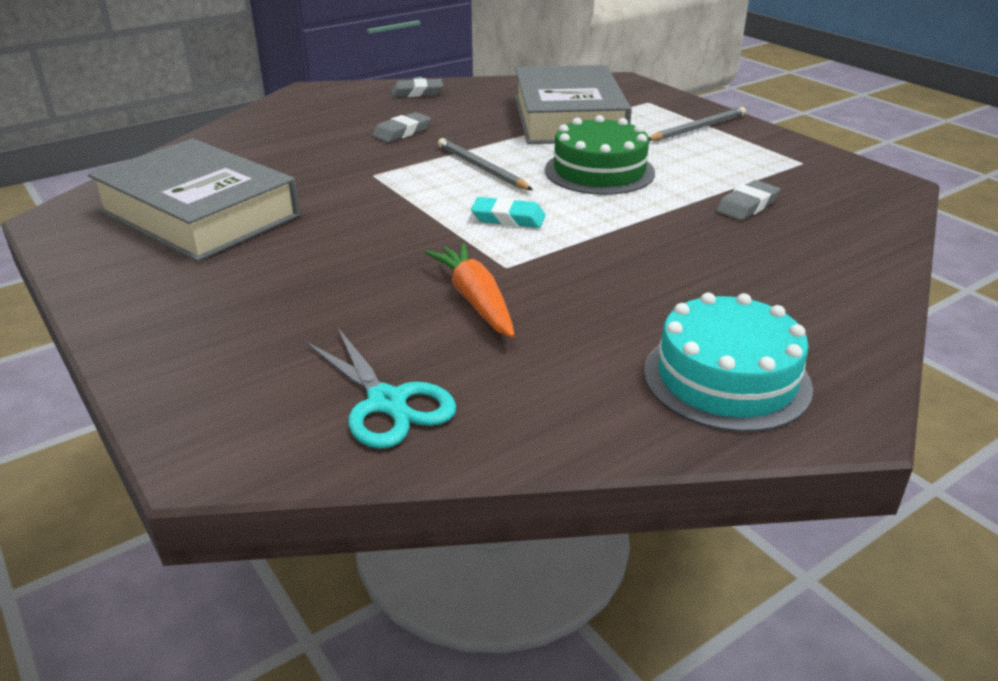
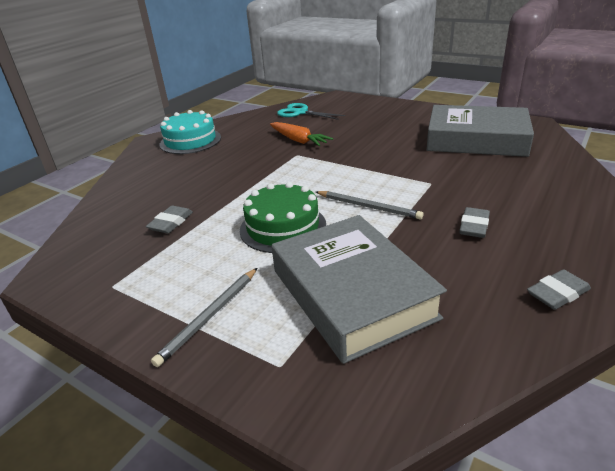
camera: 160 degrees right, 0 degrees up
(508, 218) = (316, 176): turquoise eraser -> none

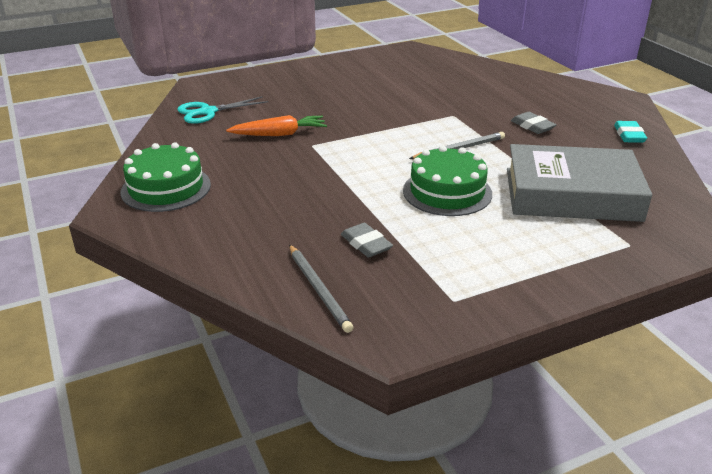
camera: 60 degrees left, 0 degrees up
(190, 141) = (166, 188): turquoise cake -> green cake
(210, 316) = (549, 259): grey pencil -> grey pencil (318, 289)
(476, 139) = (406, 74): grey book -> none
(557, 293) = (629, 135): grey eraser -> turquoise eraser

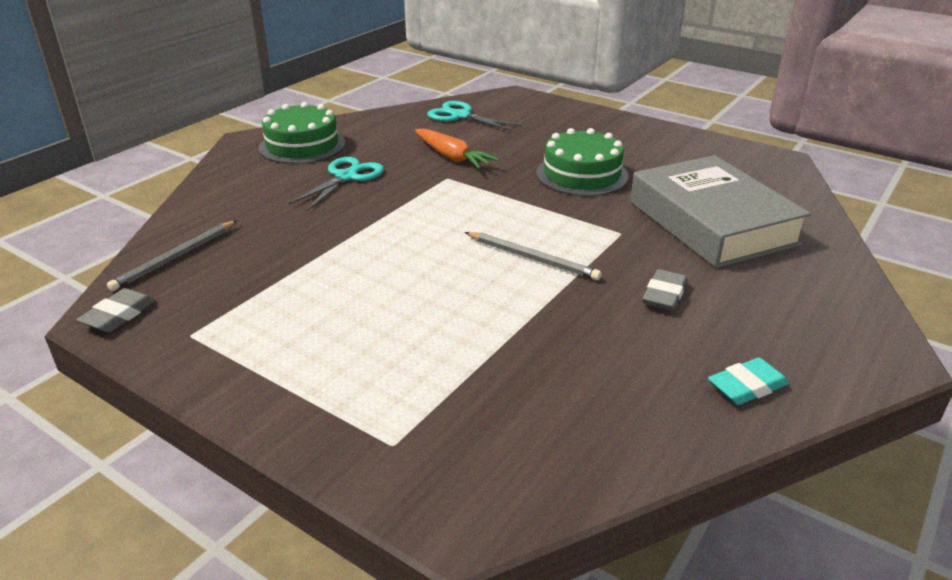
camera: 60 degrees right, 0 degrees up
(259, 182) = (346, 177): none -> turquoise scissors
(366, 244) = (269, 259): grey eraser -> grey eraser (119, 315)
(447, 192) = (416, 276): green cake -> green cake (582, 174)
(571, 194) = (493, 367): grey book -> grey book (712, 222)

